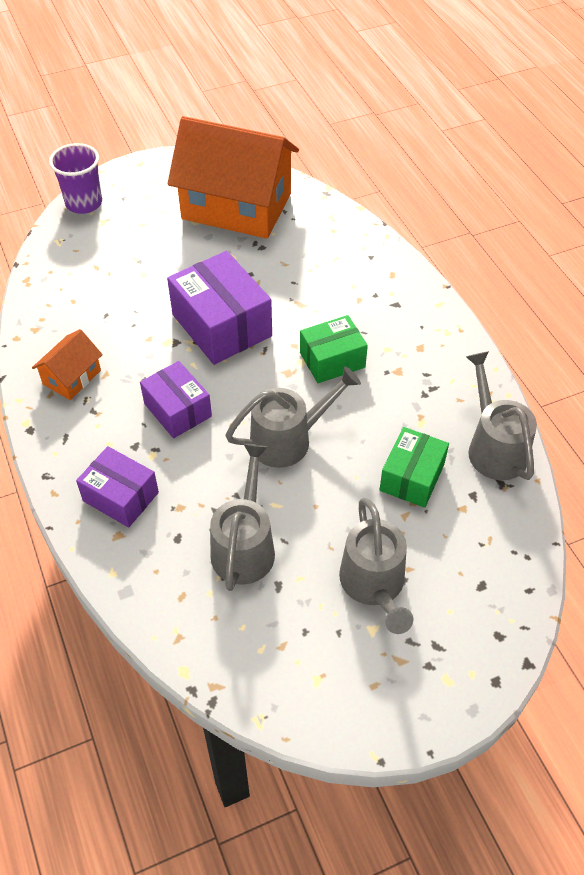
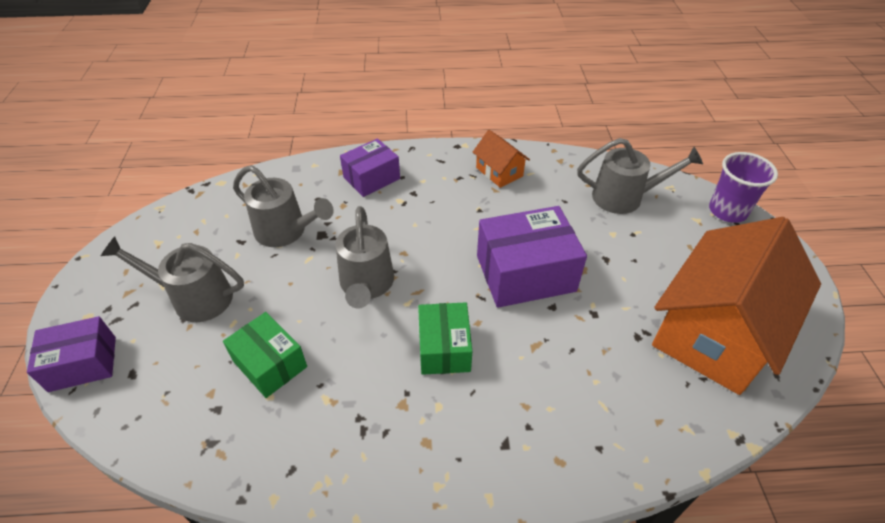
camera: 110 degrees right, 5 degrees down
(178, 410) = (436, 223): purple box -> purple box (83, 364)
(493, 446) = (255, 457): grey watering can -> grey watering can (625, 197)

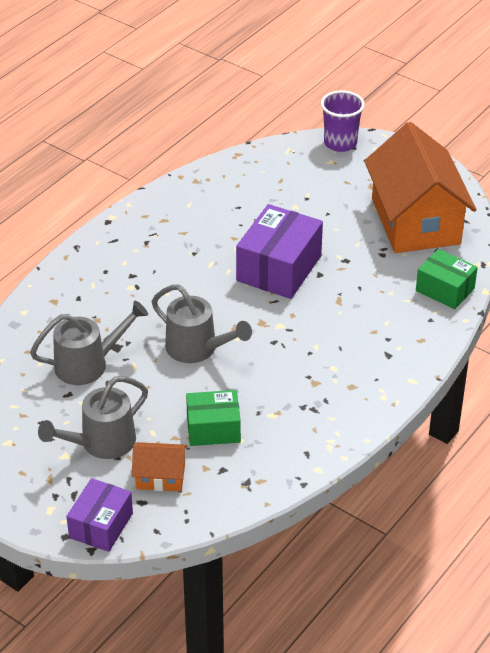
camera: 50 degrees left, 5 degrees down
(371, 178) = (85, 288): purple box -> none
(444, 348) = (294, 341): green box -> green box (445, 289)
(499, 172) = (167, 218): orange house -> orange house (160, 476)
(625, 197) = (271, 177): grey watering can -> none

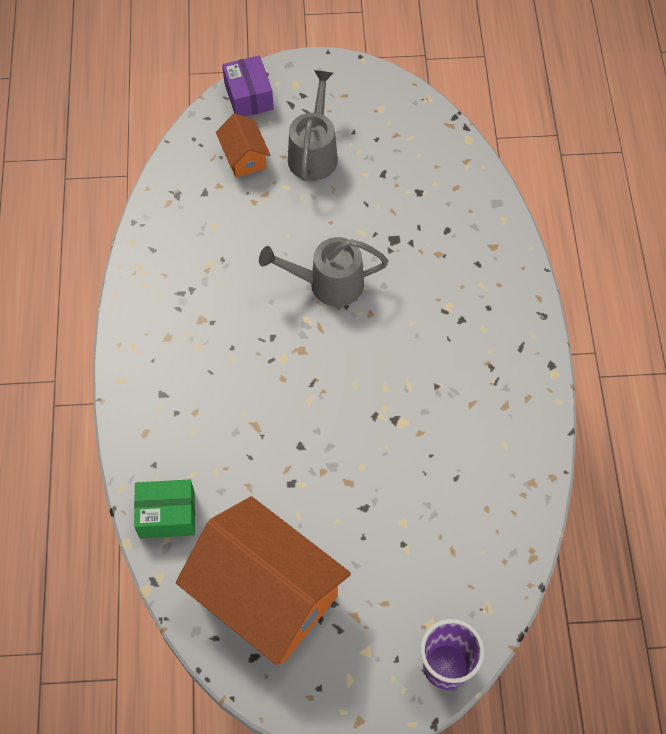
camera: 140 degrees right, 20 degrees up
(89, 364) = (397, 209): grey watering can -> none
(160, 476) = (244, 157): orange house -> orange house turned 75 degrees counterclockwise
(213, 428) = (243, 221): green box -> none
(279, 268) = (343, 425): purple box -> none

